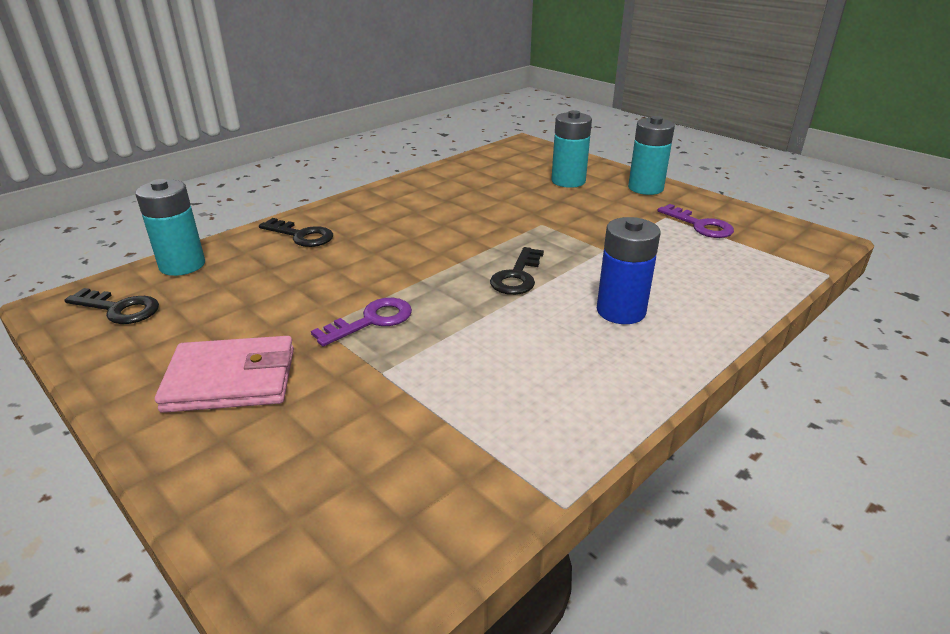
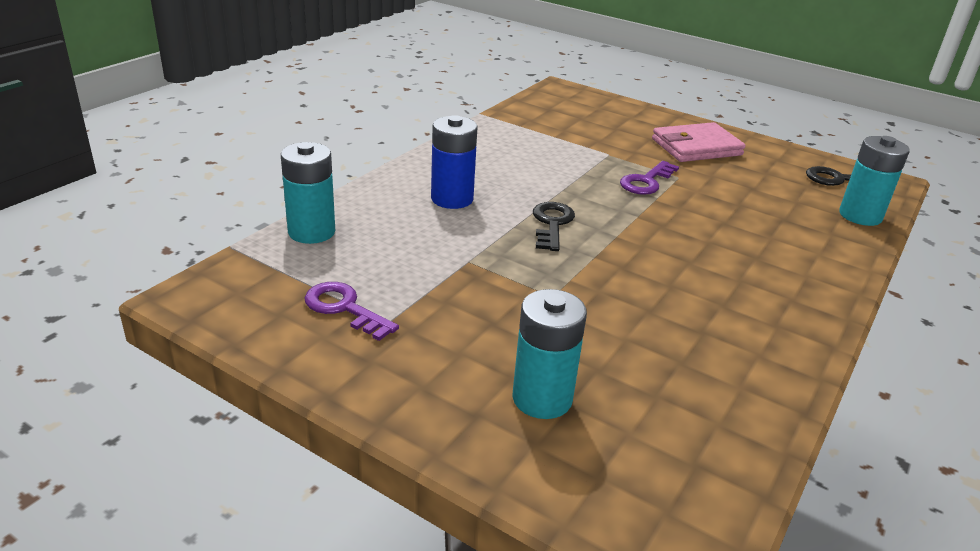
camera: 165 degrees right, 0 degrees up
(301, 236) = (805, 255): black key -> none
(645, 188) = (408, 391): turquoise battery -> turquoise battery (311, 232)

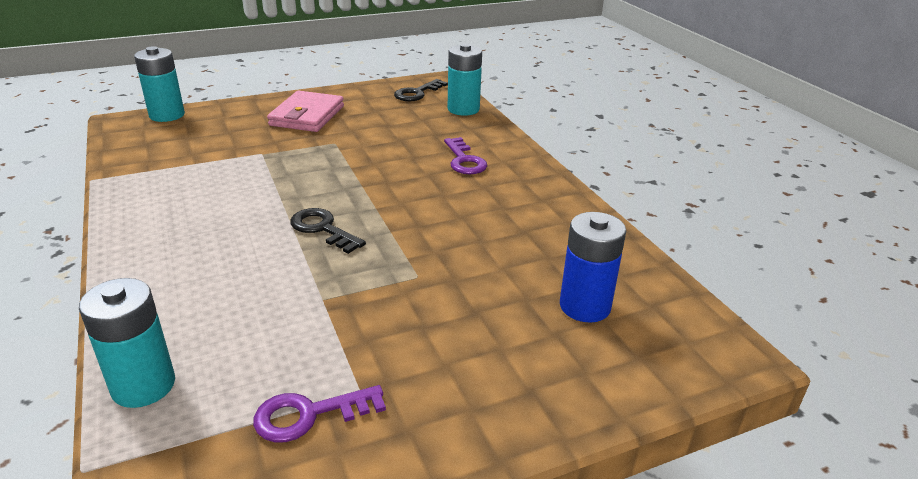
camera: 55 degrees left, 0 degrees up
(452, 199) = (213, 263): blue battery -> blue battery (585, 306)
(542, 398) = (538, 344): turquoise battery -> turquoise battery (167, 115)
(646, 181) = (322, 158): purple key -> purple key (464, 160)

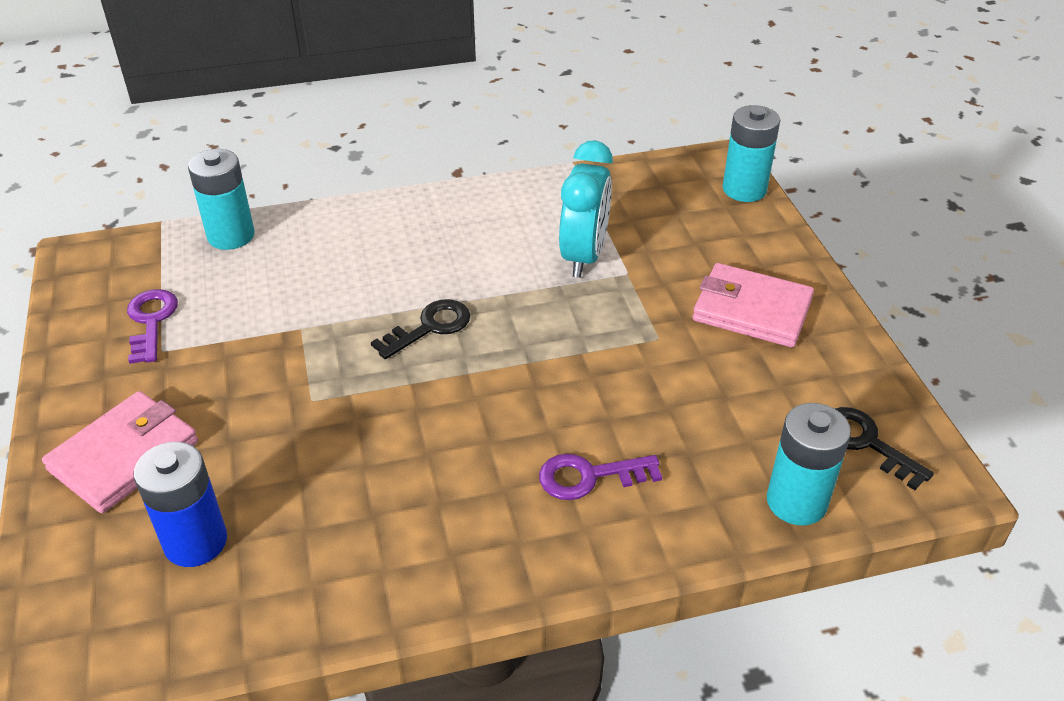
camera: 100 degrees right, 10 degrees up
(237, 170) = (584, 256): none -> turquoise clock
(514, 375) = (124, 456): none -> pink wallet

